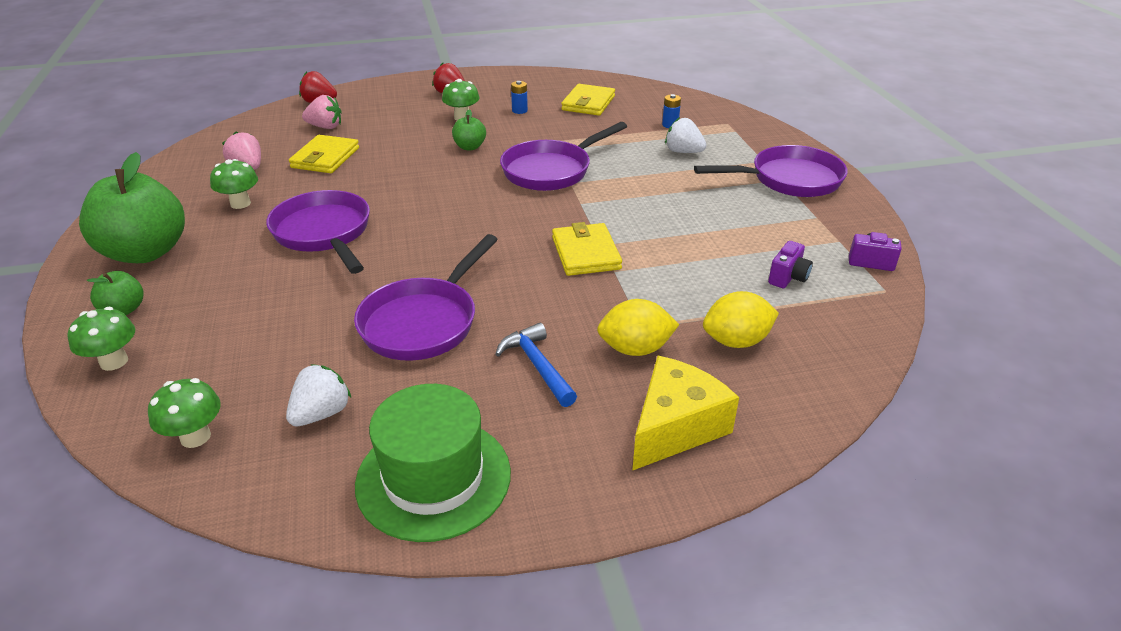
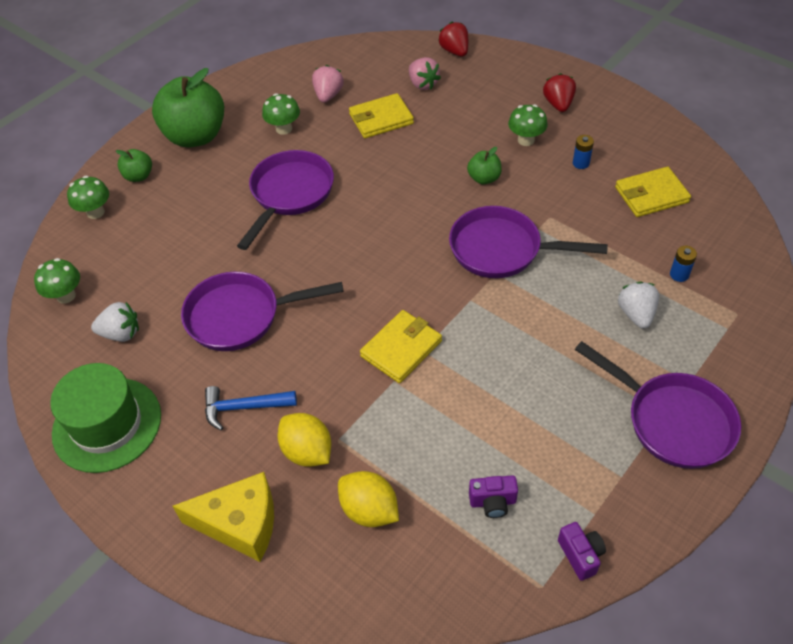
camera: 55 degrees right, 15 degrees up
(537, 366) = (244, 407): blue hammer -> blue hammer turned 120 degrees counterclockwise

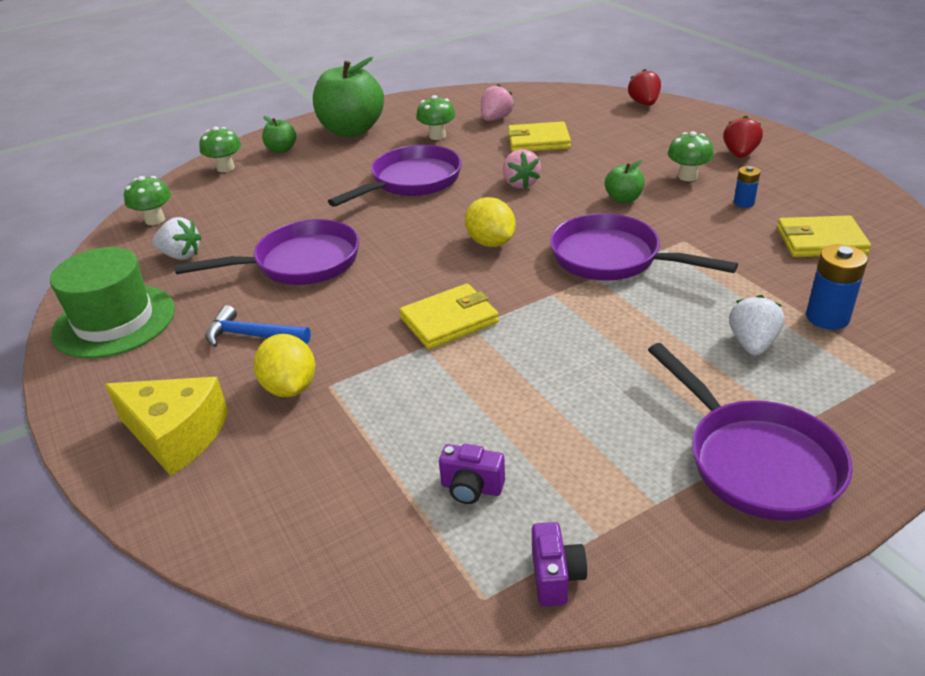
camera: 20 degrees right, 15 degrees down
(240, 316) = (300, 263): purple pan -> purple pan turned 150 degrees clockwise
(369, 510) = (321, 458): yellow lemon -> yellow lemon (491, 243)
(423, 84) = (597, 122): pink strawberry -> pink strawberry (520, 183)
(679, 275) = (827, 317): blue battery -> blue battery, size x1.67

